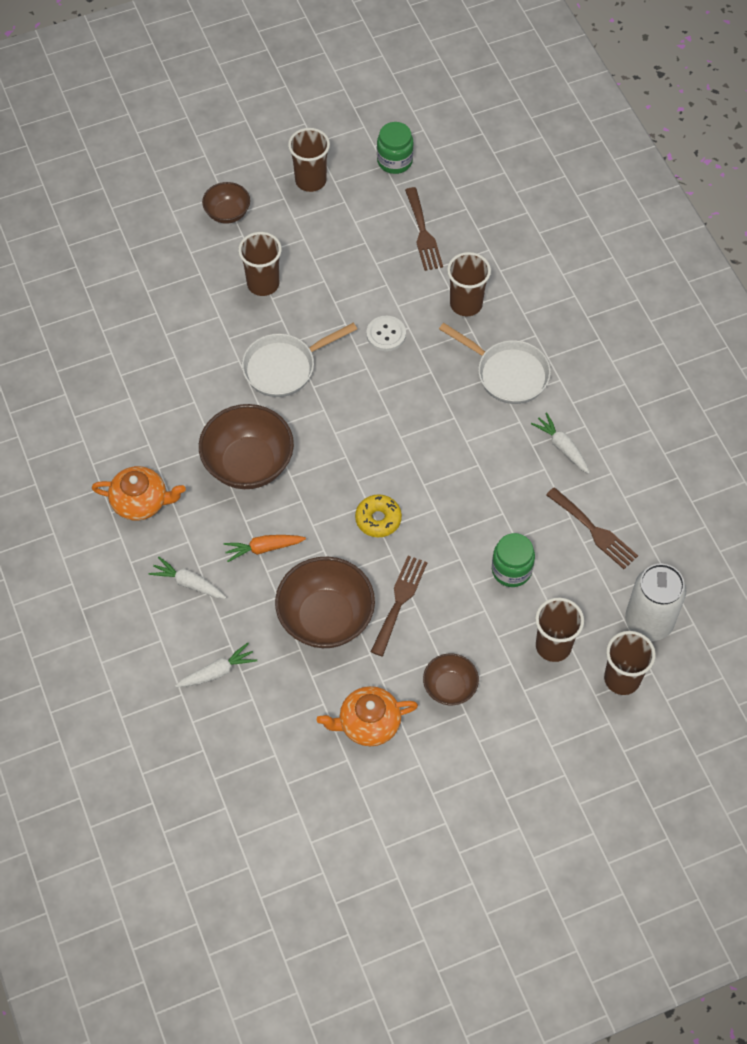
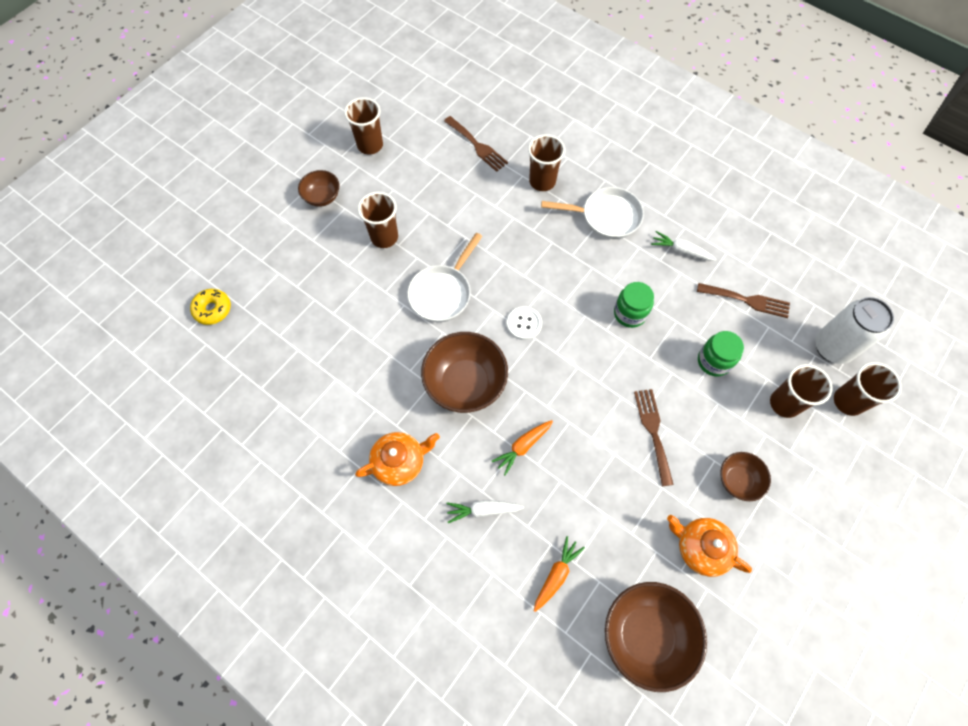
camera: 30 degrees left, 5 degrees up
(217, 672) = (556, 575): white carrot -> orange carrot
(326, 618) = (608, 477): brown bowl -> brown bowl (646, 635)
(368, 723) = (701, 547): orange teapot -> orange teapot turned 75 degrees clockwise
(378, 519) = (592, 375): yellow donut -> yellow donut (213, 309)
(386, 334) = (501, 231): white button -> white button (524, 324)
(394, 161) = (422, 105): green jar -> green jar (630, 313)

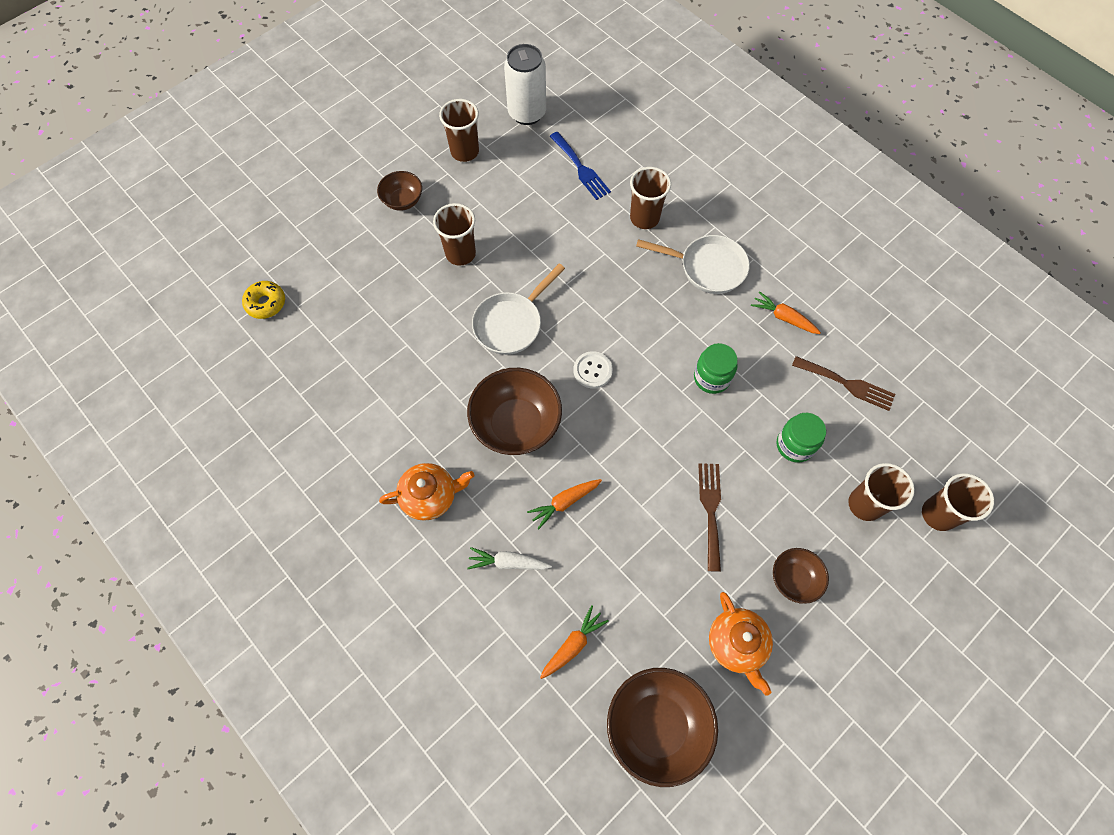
camera: 10 degrees right, 0 degrees up
(477, 145) = (581, 168): brown fork -> blue fork
(681, 251) = (784, 317): white carrot -> orange carrot
(701, 547) = (737, 644): orange teapot -> orange teapot turned 150 degrees counterclockwise
(832, 347) = (933, 452): white can -> white can (527, 113)

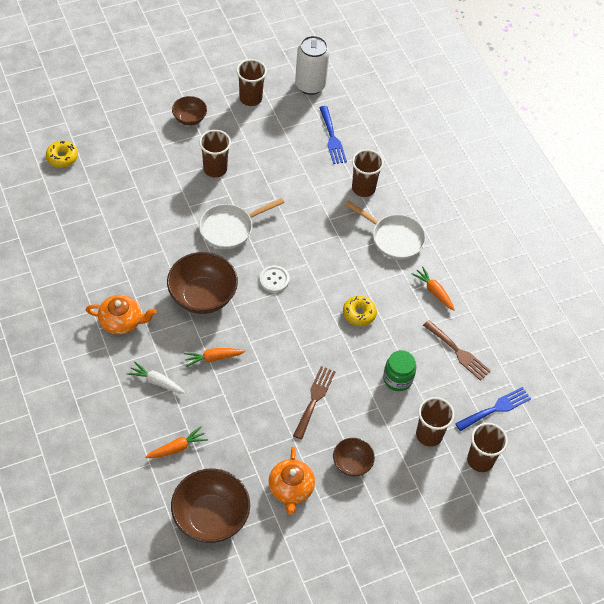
camera: 15 degrees right, 10 degrees down
(711, 378) = (359, 314): green jar -> yellow donut
(923, 440) = (496, 408): none -> blue fork

